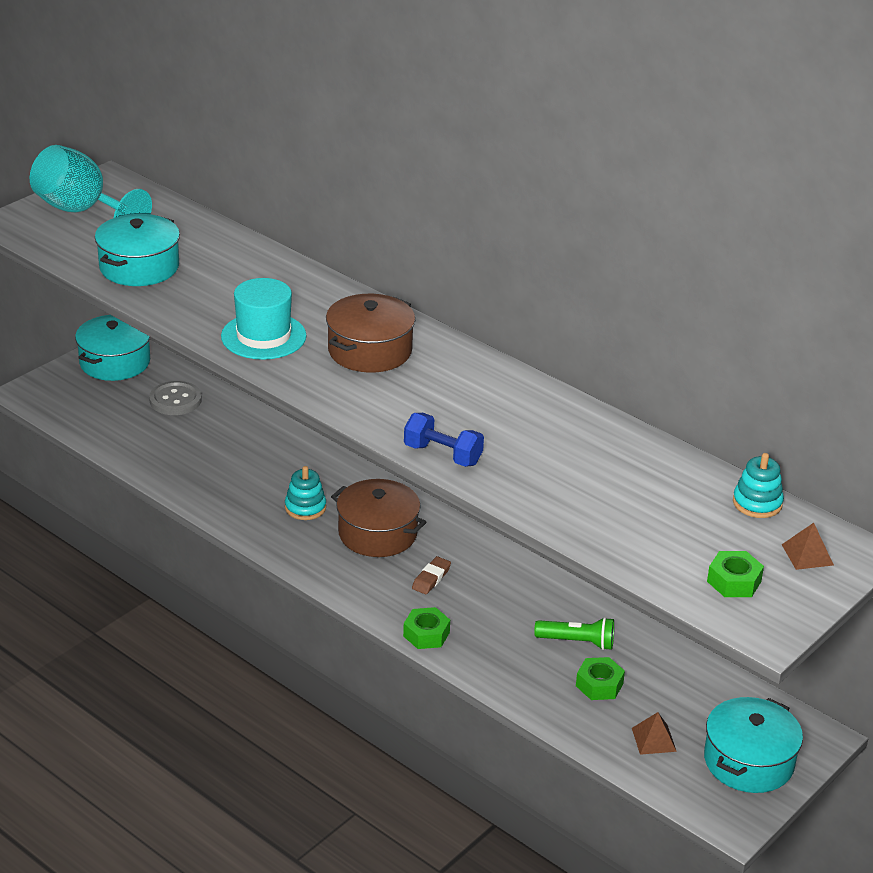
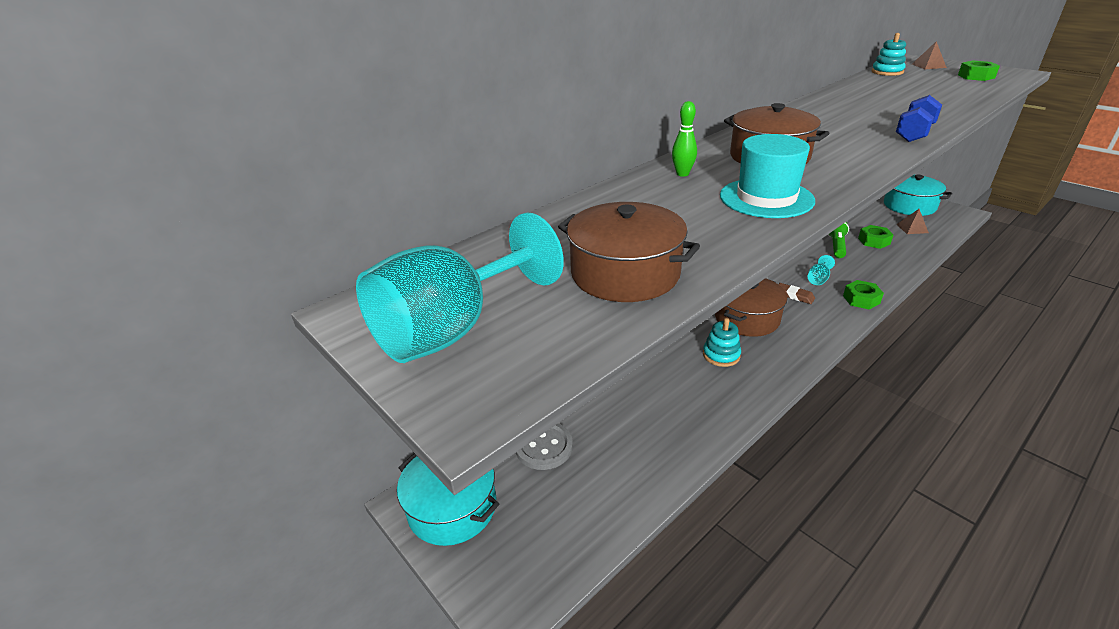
camera: 80 degrees left, 0 degrees up
(139, 267) = (625, 273): turquoise pot -> brown pot
(325, 299) = (682, 174): none -> green bowling pin
(475, 606) = (818, 279): none -> turquoise goblet

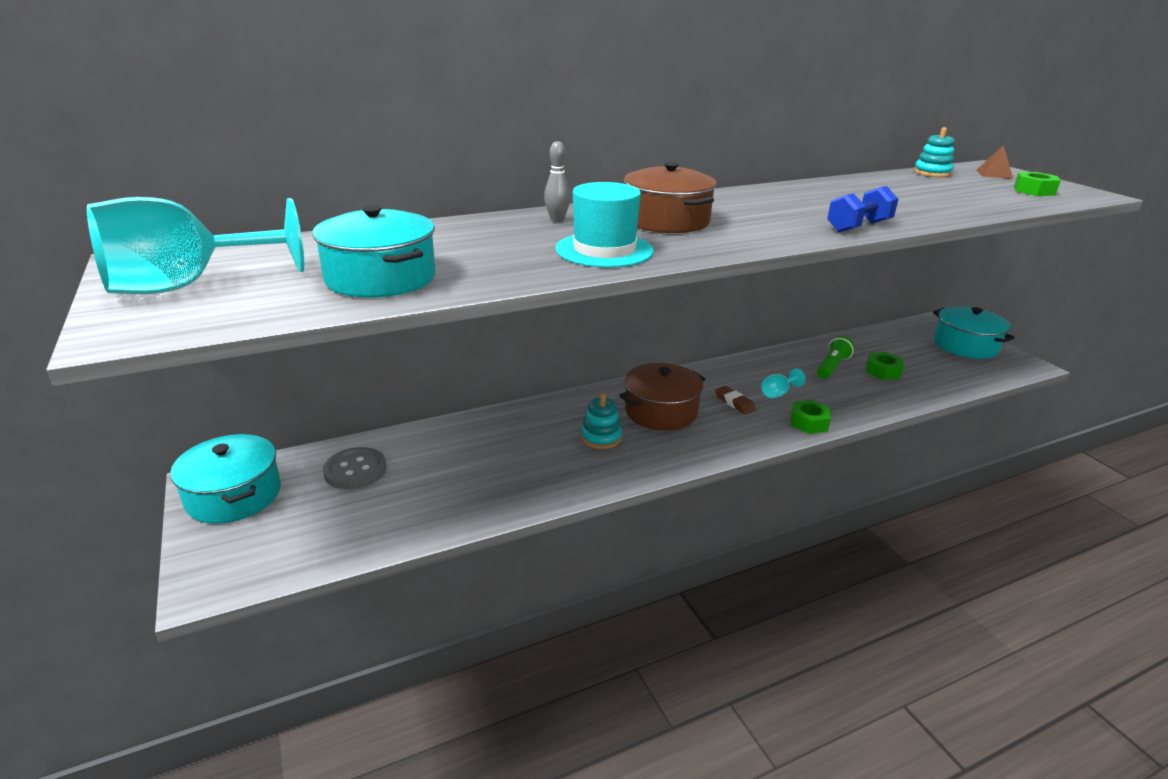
camera: 15 degrees right, 5 degrees down
(625, 273) = (380, 278): brown pot -> turquoise pot
(682, 174) = (557, 220): green bowling pin -> grey bowling pin
(912, 228) = (944, 368): brown pyramid -> none

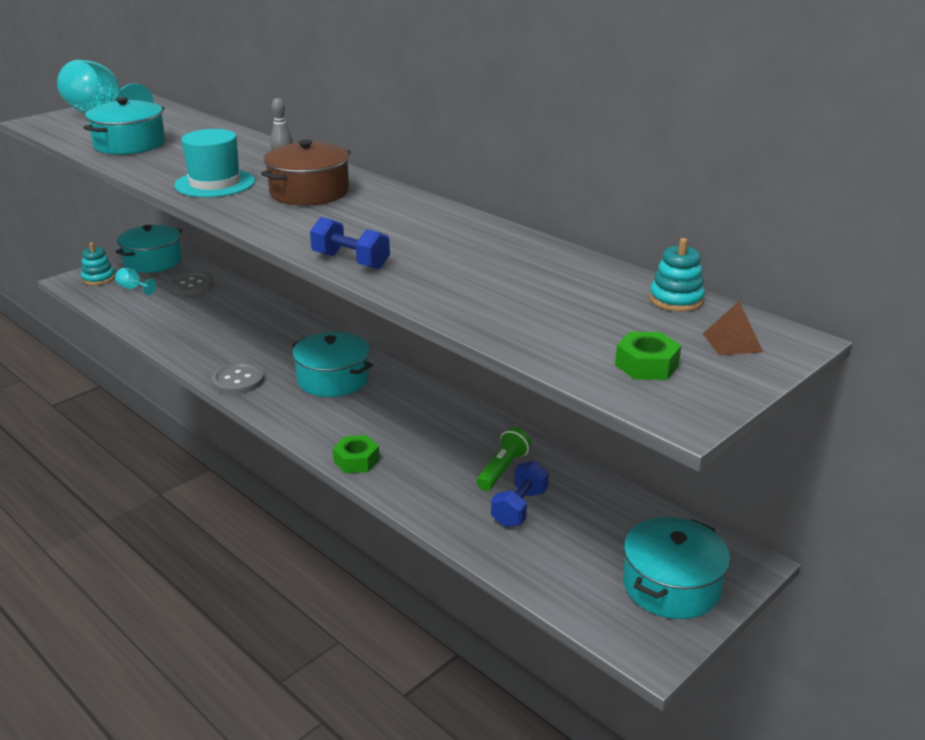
camera: 70 degrees right, 0 degrees up
(601, 437) = (274, 359): turquoise stacking toy -> turquoise stacking toy (98, 278)
(635, 465) = (238, 380): none -> grey button
(661, 411) = (333, 379): brown pot -> turquoise pot
(734, 403) = (373, 414): brown eraser -> none
(777, 393) = (409, 437): turquoise goblet -> turquoise goblet (133, 289)
(832, 367) = (503, 469): green flashlight -> green flashlight turned 75 degrees counterclockwise
(883, 371) = (519, 508): green nut -> blue dumbbell

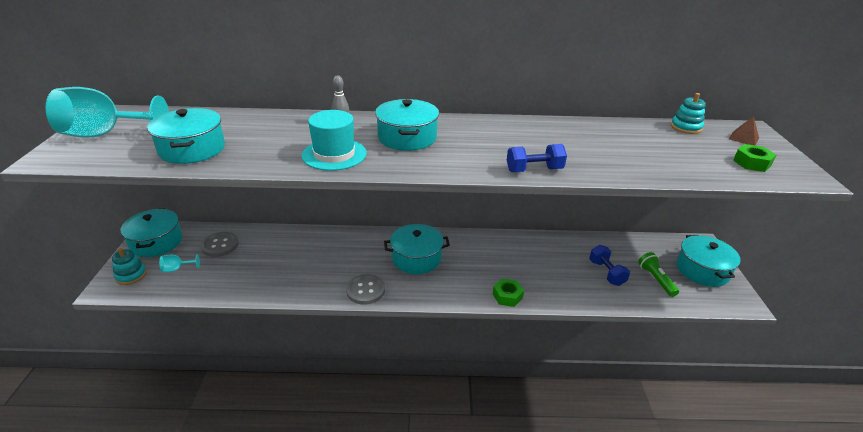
camera: 45 degrees left, 5 degrees up
(309, 192) = (407, 137): brown pot -> turquoise pot
(503, 469) = (569, 258): green flashlight -> green flashlight (656, 279)

